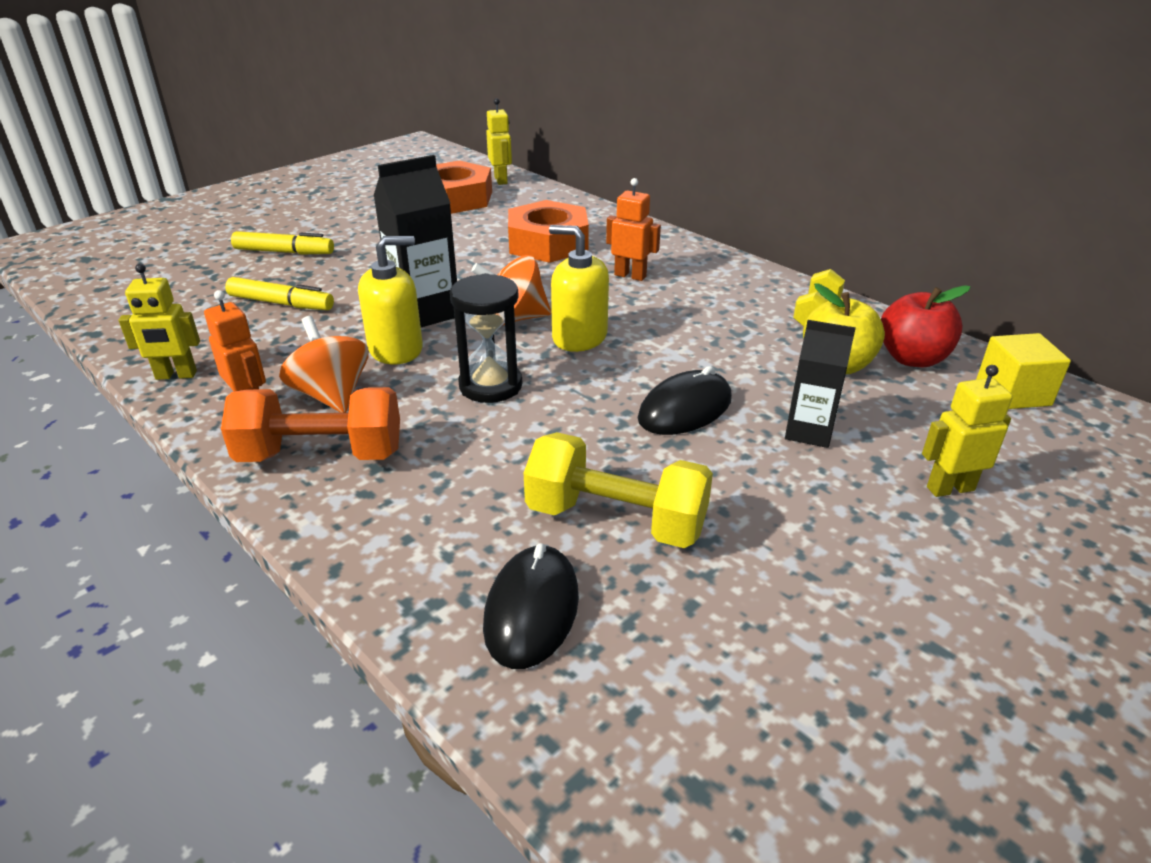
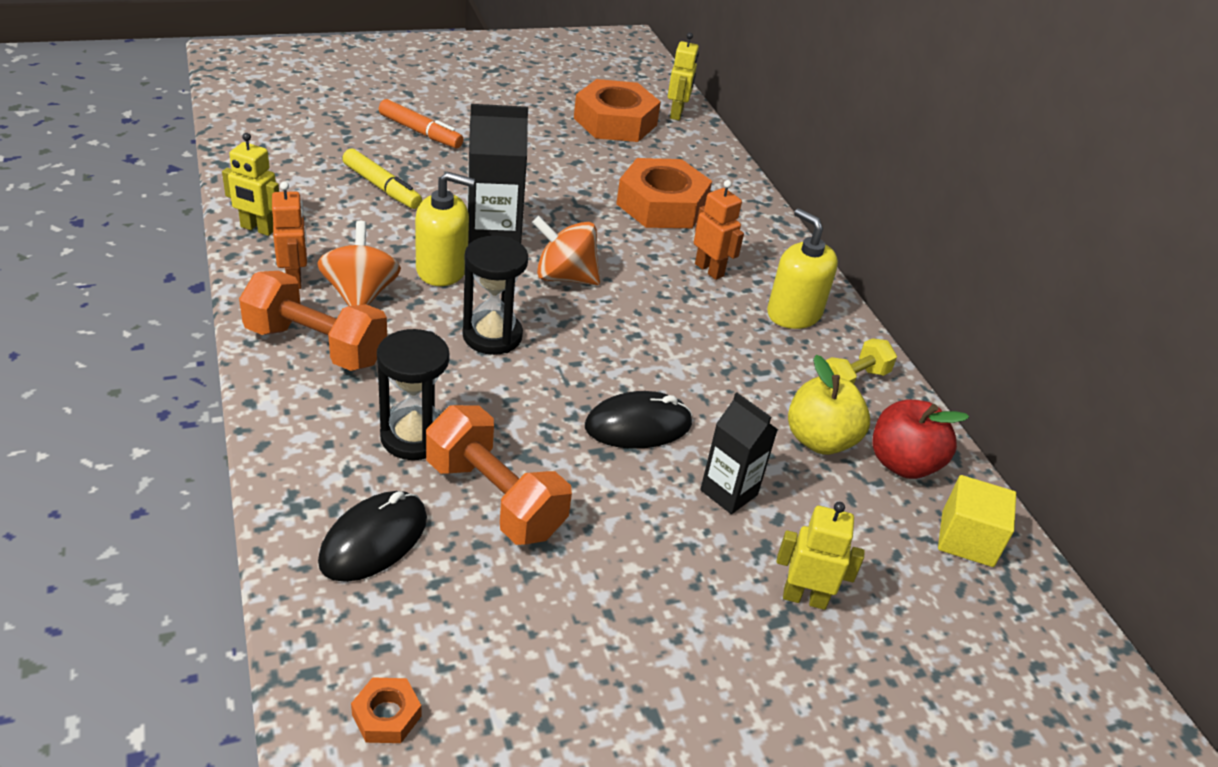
camera: 20 degrees right, 5 degrees up
(284, 252) = (420, 132): yellow marker -> orange marker
(490, 497) = (414, 437): none -> black hourglass
(579, 337) = (606, 318): yellow soap dispenser -> yellow soap dispenser (793, 313)
(616, 520) = (495, 498): yellow dumbbell -> orange dumbbell
(698, 783) = (386, 715): none -> orange nut

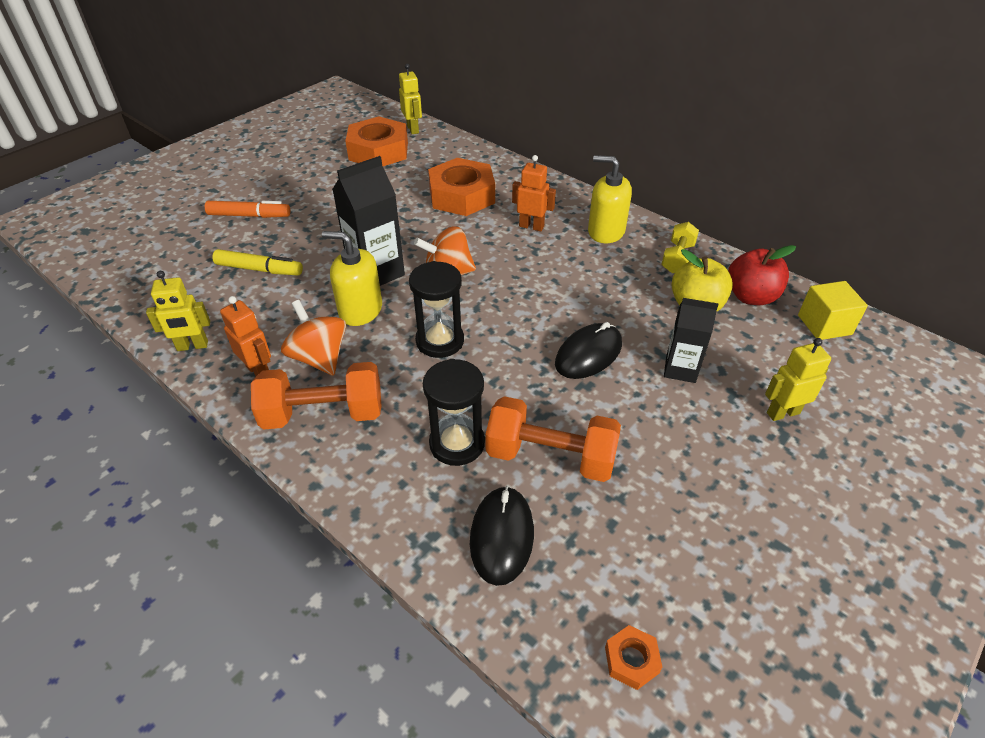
camera: 25 degrees left, 5 degrees up
(442, 269) = (360, 310): yellow soap dispenser -> yellow soap dispenser turned 135 degrees counterclockwise

